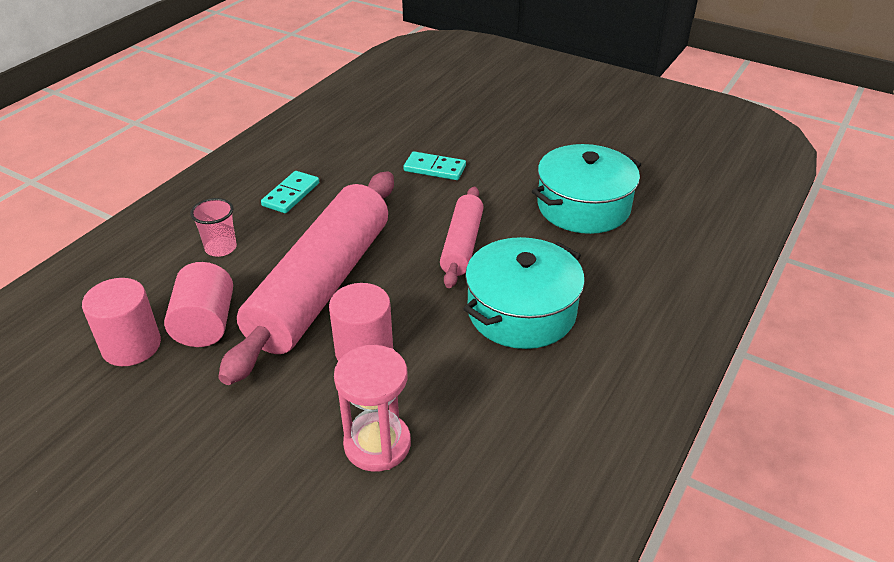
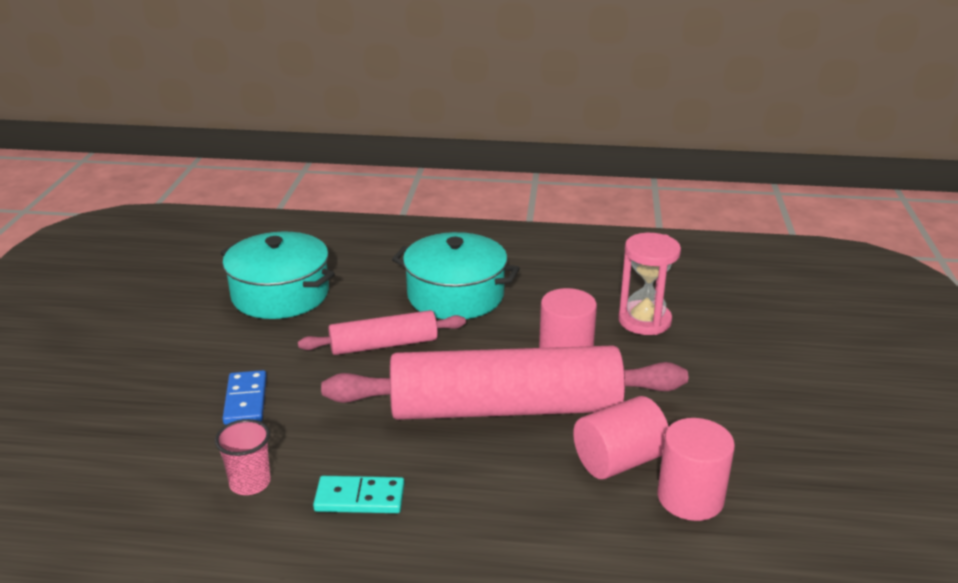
camera: 115 degrees left, 10 degrees down
(221, 248) = (502, 510): pink cup -> pink cup (250, 483)
(435, 168) = (245, 400): turquoise domino -> blue domino

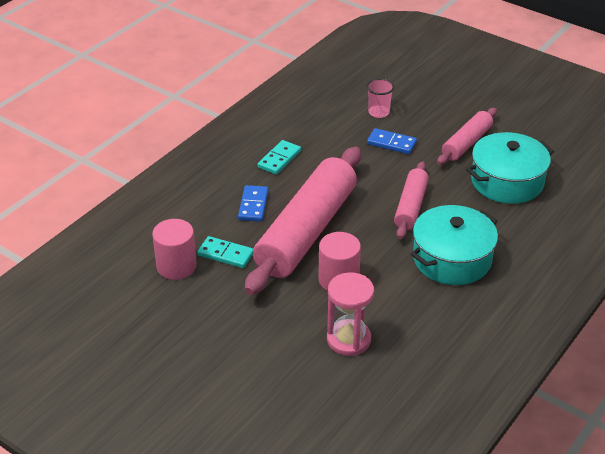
camera: 120 degrees right, 10 degrees up
(210, 340) = (466, 143): none -> pink rolling pin
(250, 483) = (320, 131): pink cup -> pink cup (378, 112)
(495, 478) = (253, 205): none -> blue domino
(619, 461) = (225, 254): pink cylinder -> turquoise domino

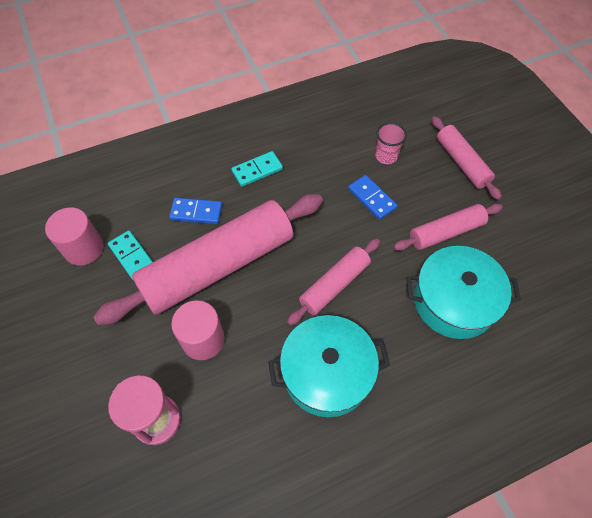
camera: 30 degrees right, 20 degrees up
(253, 205) = (196, 212): blue domino -> blue domino turned 60 degrees clockwise
(441, 95) = (462, 162): none -> pink rolling pin

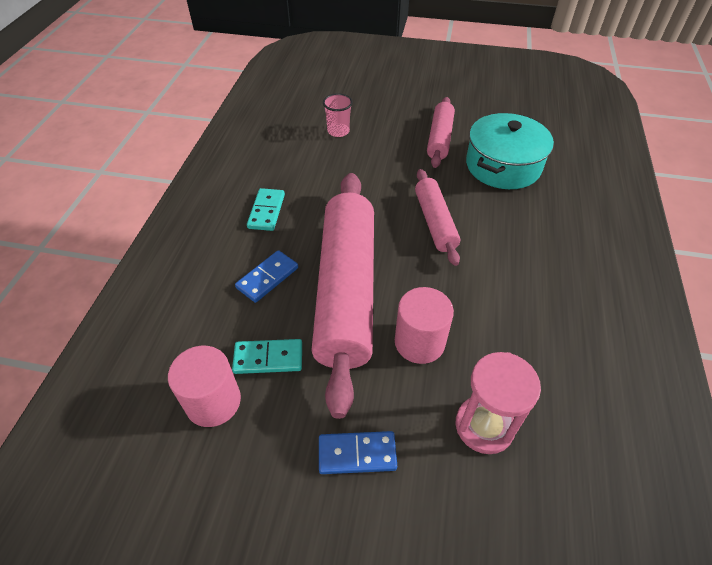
camera: 55 degrees left, 10 degrees down
(327, 373) = (516, 269): turquoise pot -> none
(372, 198) = (371, 159): blue domino -> blue domino (357, 454)
(462, 162) = (385, 99): pink rolling pin -> none

